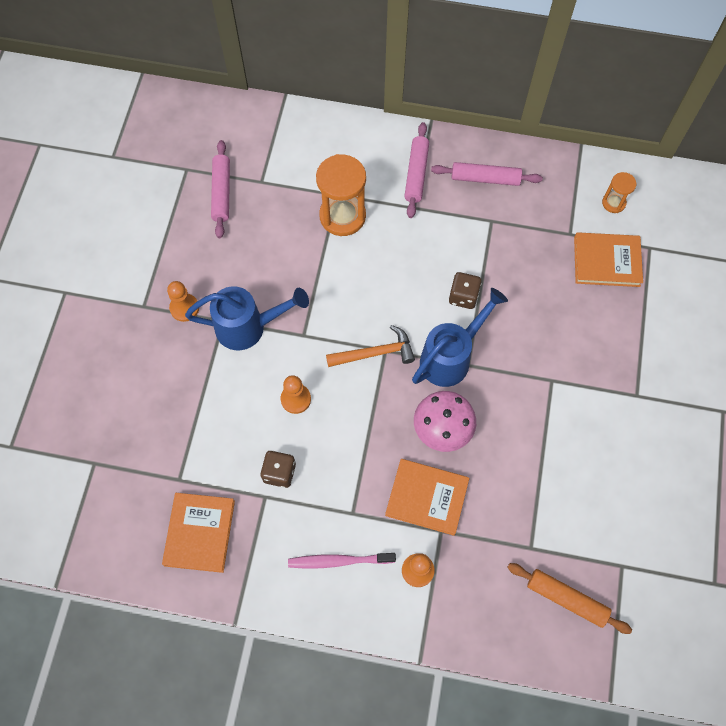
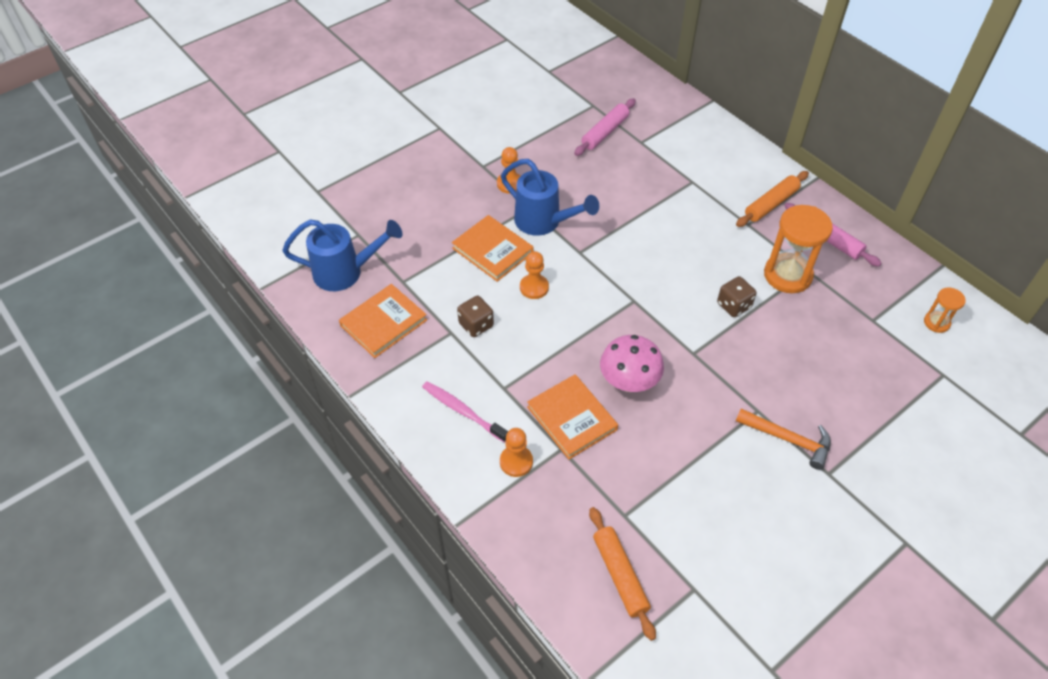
camera: 40 degrees right, 15 degrees down
(342, 216) = (683, 197): orange hourglass -> orange hourglass (787, 275)
(375, 353) = (624, 297): orange hammer -> orange hammer (788, 439)
(416, 174) = (771, 204): pink rolling pin -> orange rolling pin
(451, 357) = (683, 339): blue watering can -> blue watering can (345, 272)
(606, 261) = (890, 359): orange book -> orange book (492, 250)

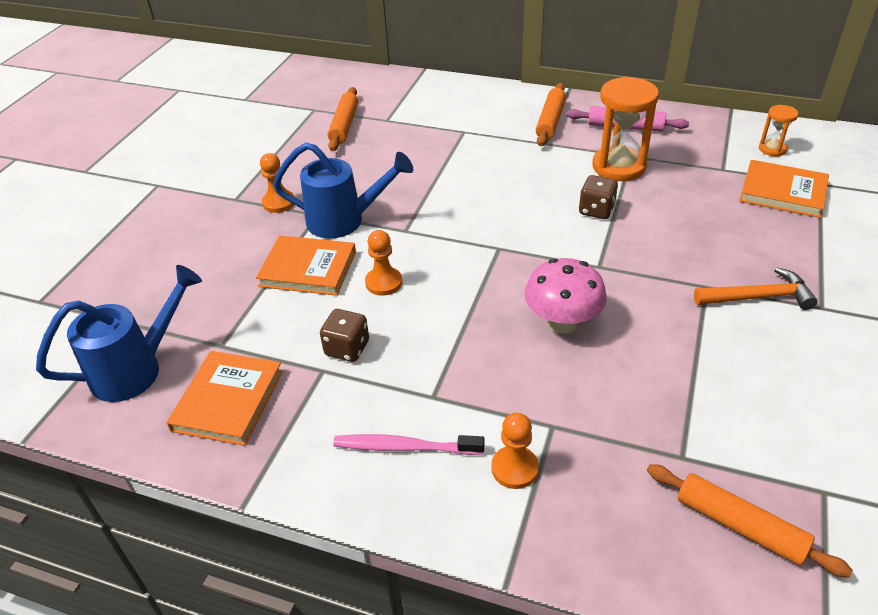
camera: 30 degrees left, 10 degrees down
(571, 418) = (535, 388): orange book -> orange book (782, 192)
(605, 132) = (344, 125): pink rolling pin -> orange rolling pin

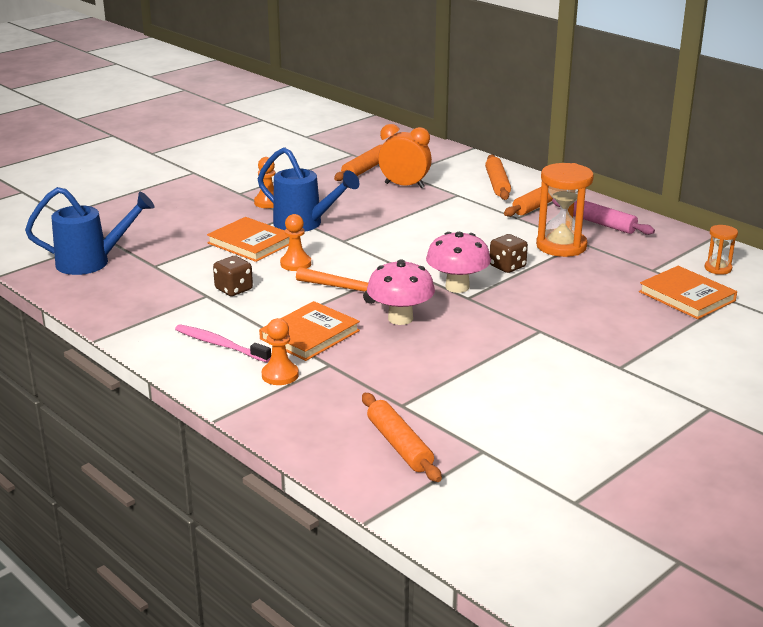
camera: 25 degrees right, 15 degrees down
(228, 400) = (133, 292): orange book -> orange book (310, 335)
(402, 135) = (404, 185): none -> orange clock
(488, 107) = (497, 184): none -> orange rolling pin
(576, 255) = (457, 287): none -> pink mushroom
(758, 297) = (574, 347): orange hammer -> orange hammer (347, 289)

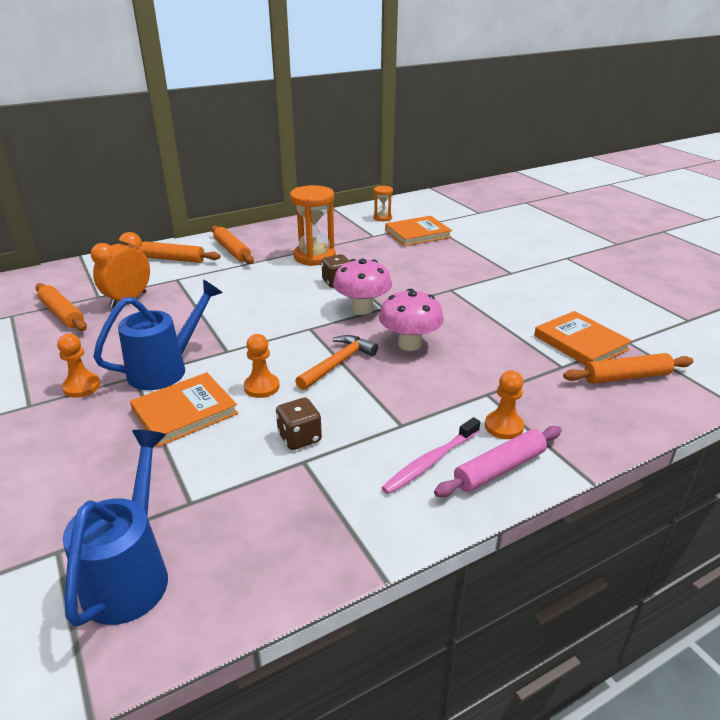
camera: 75 degrees left, 5 degrees up
(310, 335) = (425, 398): orange book -> orange book (580, 342)
(601, 223) = (286, 236): pink rolling pin -> pink rolling pin (499, 469)

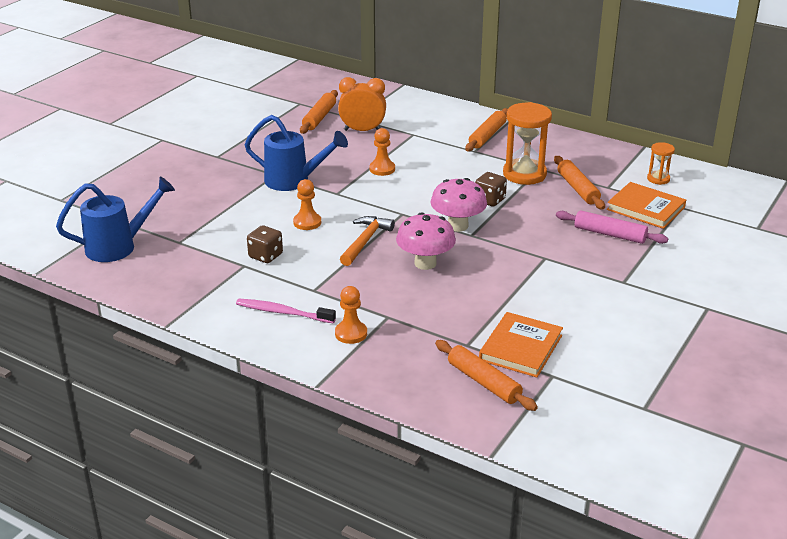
camera: 60 degrees right, 0 degrees up
(82, 386) = (249, 163): orange pawn -> orange pawn (382, 169)
(173, 259) = (442, 119): orange rolling pin -> orange rolling pin (577, 189)
(185, 412) = (255, 207): orange book -> none
(338, 363) = (365, 241): orange hammer -> orange hammer turned 75 degrees counterclockwise
(499, 469) = (299, 342): pink rolling pin -> pink rolling pin (610, 234)

